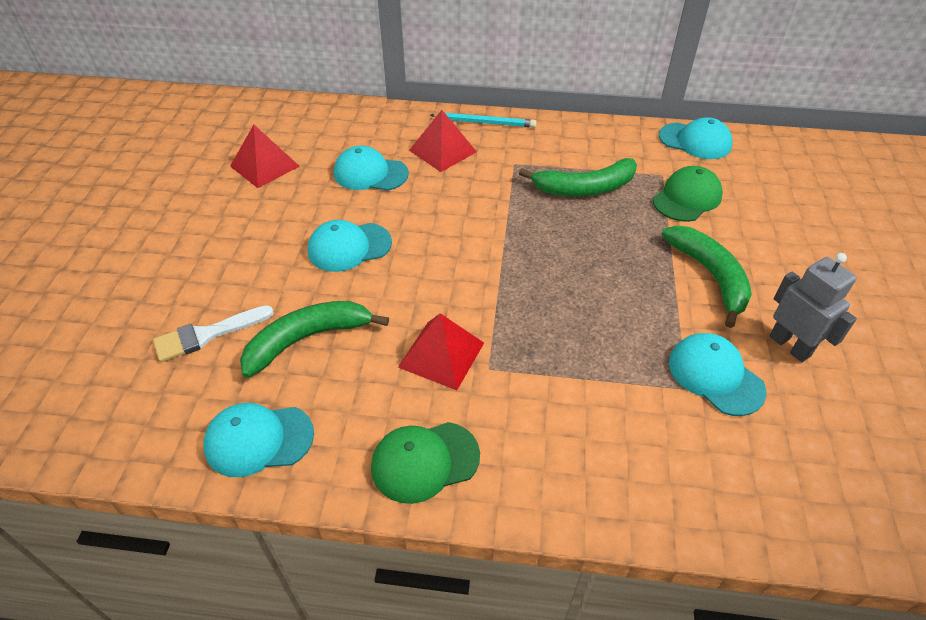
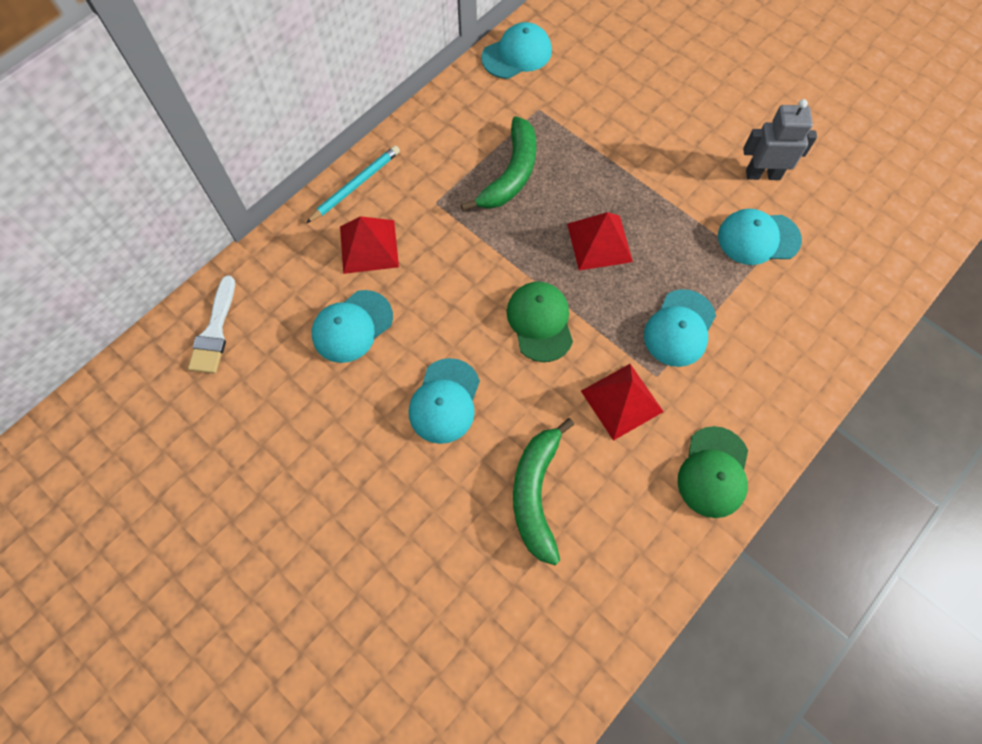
camera: 55 degrees left, 20 degrees up
(207, 335) = (473, 575): white brush -> white brush (215, 331)
(258, 440) = (620, 583): turquoise cap -> turquoise cap (679, 328)
(265, 166) = (258, 415): red pyramid -> red pyramid (599, 242)
(687, 198) = (579, 115): green cap -> green cap (540, 322)
(710, 276) = (670, 167): green banana -> none

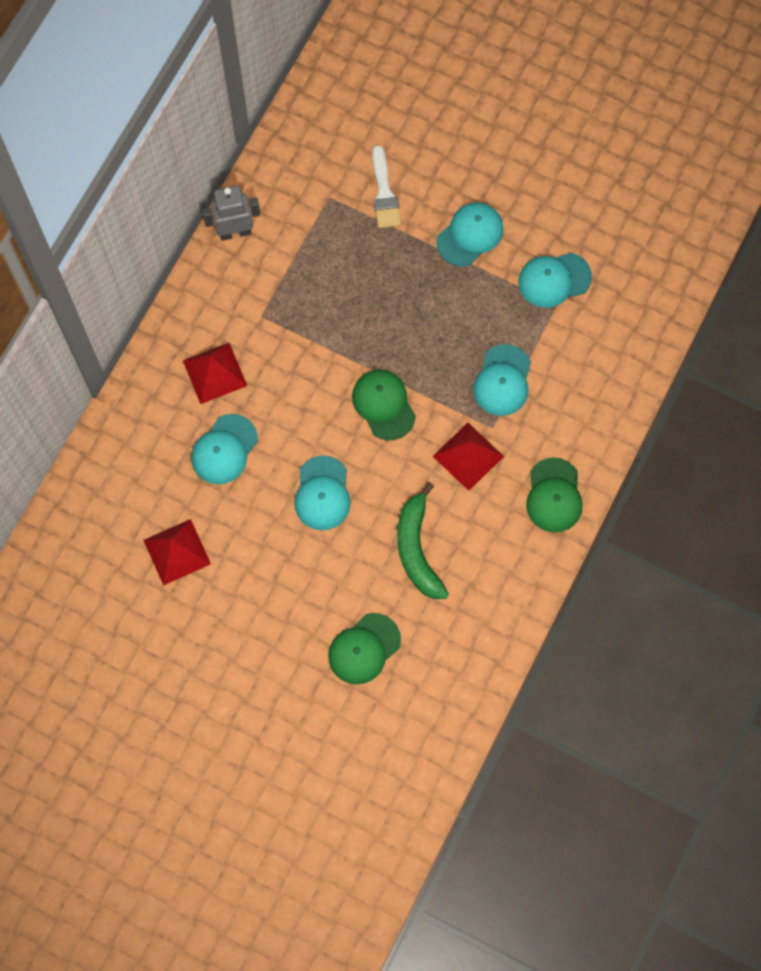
camera: 15 degrees left, 5 degrees up
(215, 331) = (107, 484): white brush -> white brush (384, 193)
(355, 185) = (183, 317): turquoise pencil -> none
(439, 600) = (364, 649): none -> green cap
(511, 174) = (321, 271): green banana -> none
(517, 54) = (293, 142): turquoise cap -> turquoise cap (470, 235)
(599, 242) = (417, 318): red pyramid -> red pyramid (177, 551)
(763, 174) = (547, 215): grey robot -> grey robot (235, 232)

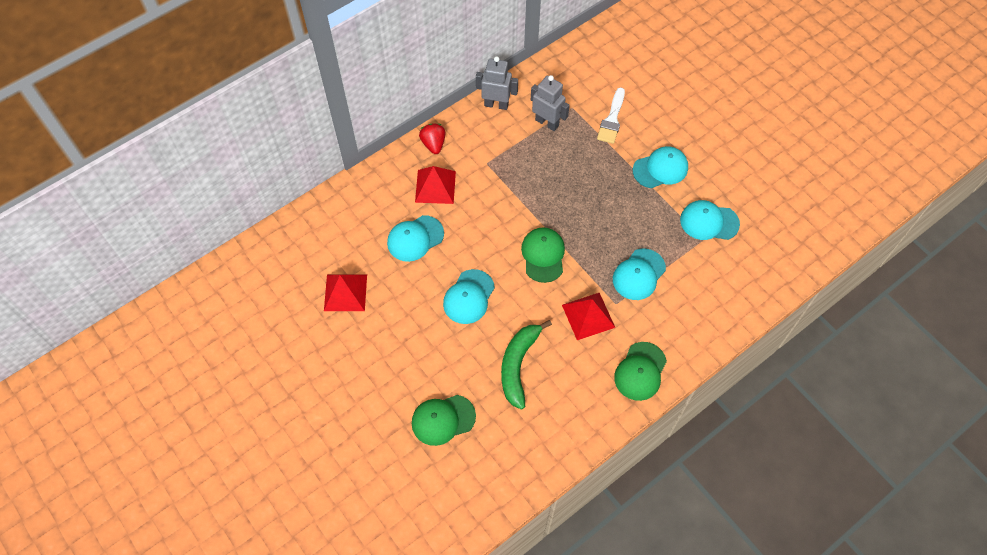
camera: 25 degrees right, 10 degrees down
(184, 318) = (433, 144): none -> red strawberry
(308, 231) = (547, 123): none -> grey robot

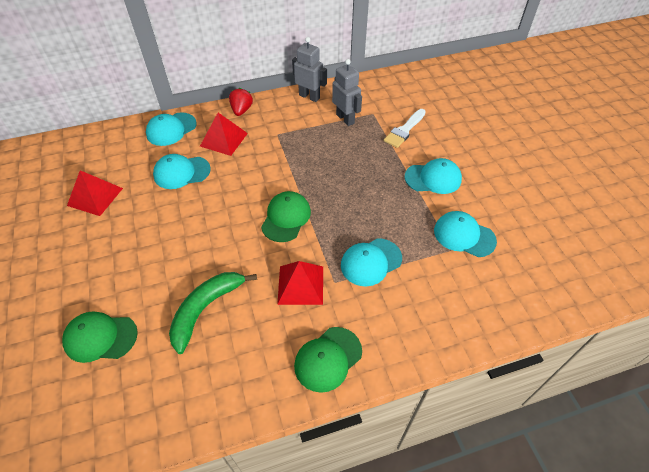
camera: 20 degrees right, 10 degrees down
(468, 297) = (197, 232): turquoise cap -> turquoise cap (171, 129)

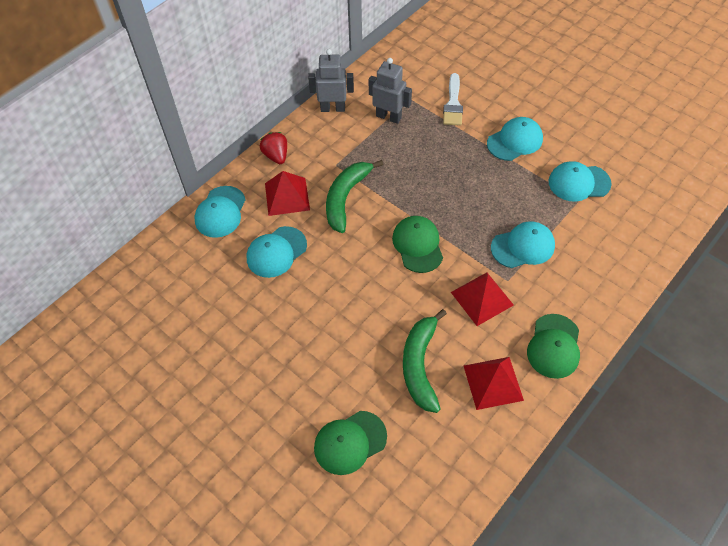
camera: 30 degrees left, 5 degrees up
(95, 196) = (210, 322): red pyramid -> red pyramid (493, 382)
(263, 159) = (346, 198): none -> green banana
(371, 262) = (523, 246): turquoise cap -> turquoise cap turned 135 degrees counterclockwise

